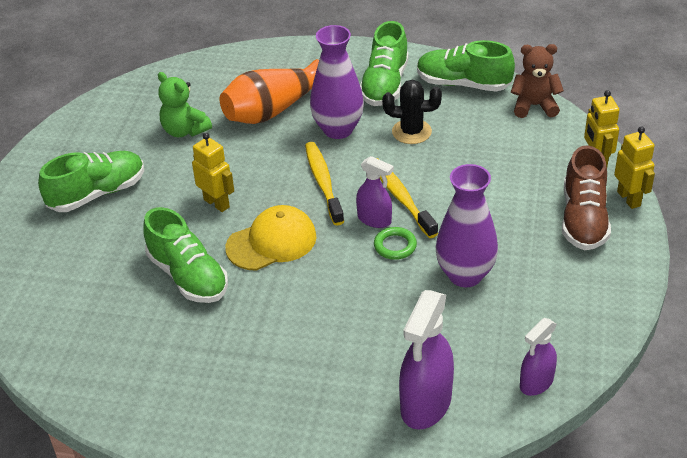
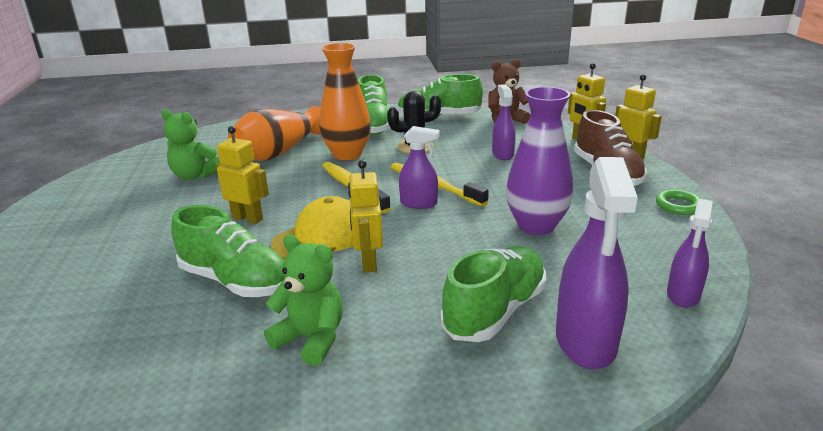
camera: 20 degrees left, 15 degrees down
(97, 194) = (106, 233): green shoe -> green shoe (495, 311)
(227, 348) = (311, 339): none -> green teddy bear
(299, 282) = (368, 262): none -> yellow robot
(338, 129) = (347, 154): purple vase -> orange vase
(395, 246) = (452, 218): green ring -> green ring (678, 206)
(495, 165) = (502, 154): none -> purple spray bottle

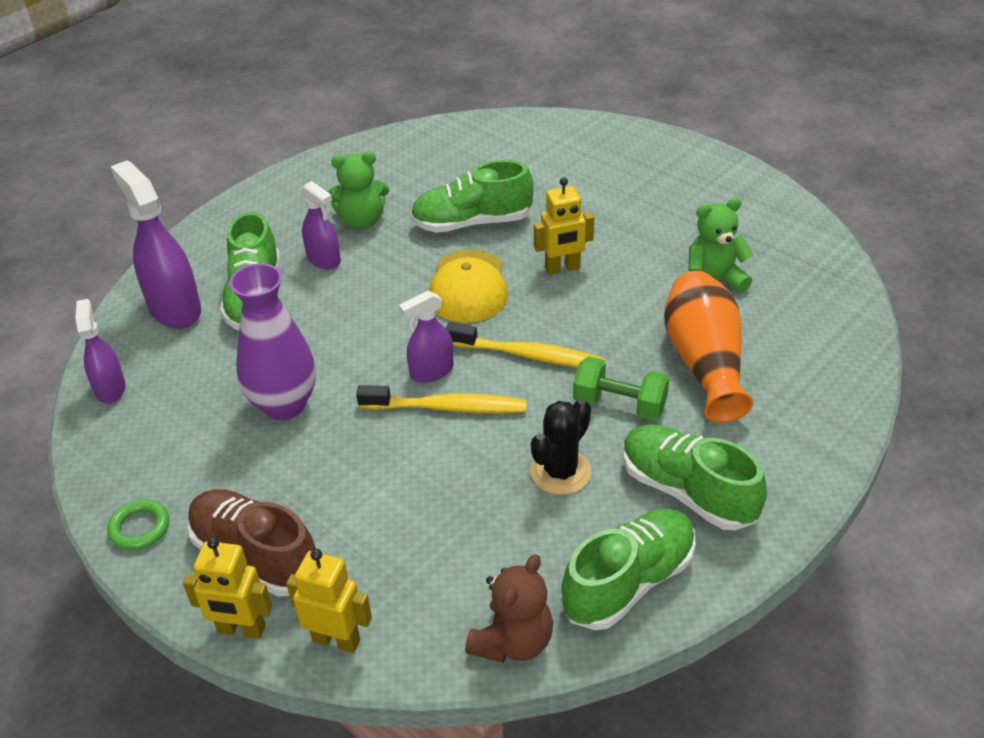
camera: 140 degrees right, 15 degrees up
(347, 154) = (619, 405): orange vase -> green dumbbell
(368, 262) = (395, 286): yellow robot -> none
(502, 154) = (427, 523): purple spray bottle -> purple spray bottle (324, 260)

